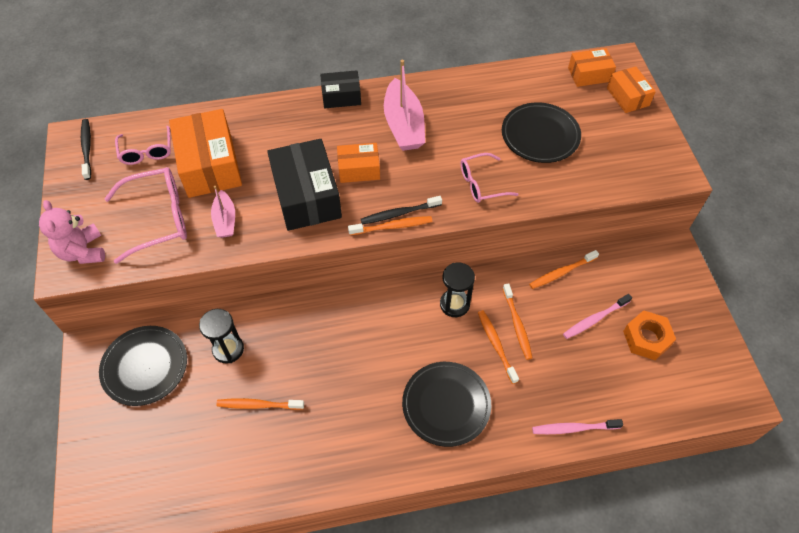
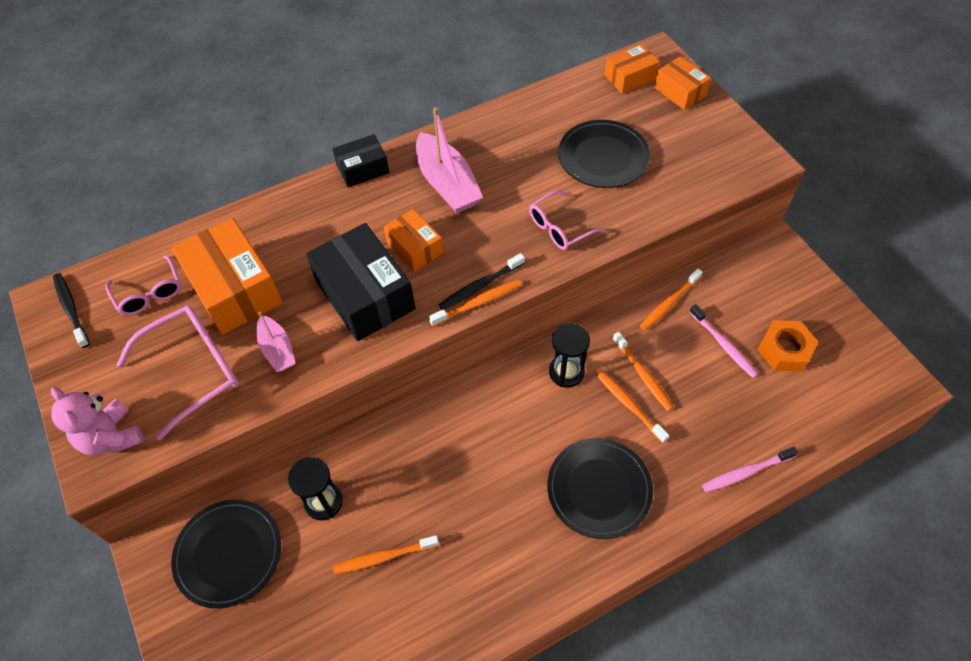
camera: 15 degrees left, 0 degrees up
(359, 169) = (414, 248): orange box -> orange box turned 75 degrees clockwise
(595, 319) = (723, 344): pink toothbrush -> pink toothbrush turned 75 degrees counterclockwise

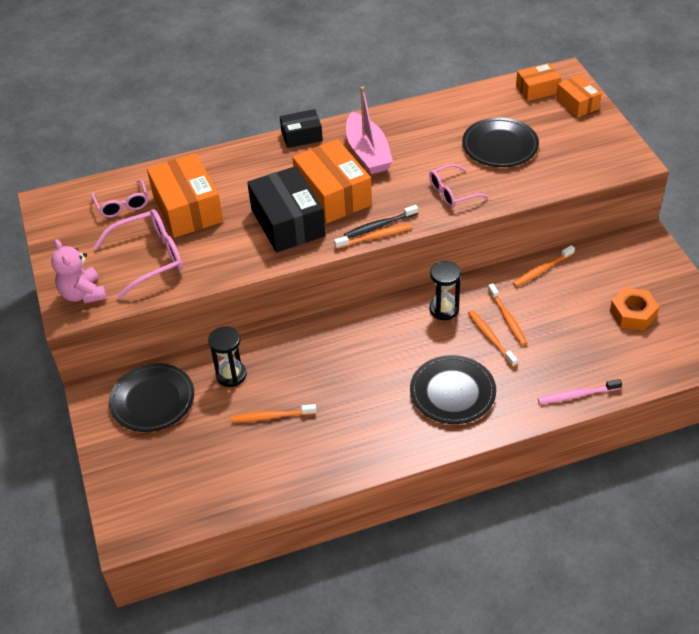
camera: 10 degrees right, 10 degrees down
(71, 309) = (63, 209): black toothbrush -> none
(277, 349) = (214, 251): pink boat -> none
(414, 248) = (333, 195): orange box -> orange box, size x1.77
(723, 344) = (581, 304): pink toothbrush -> none

